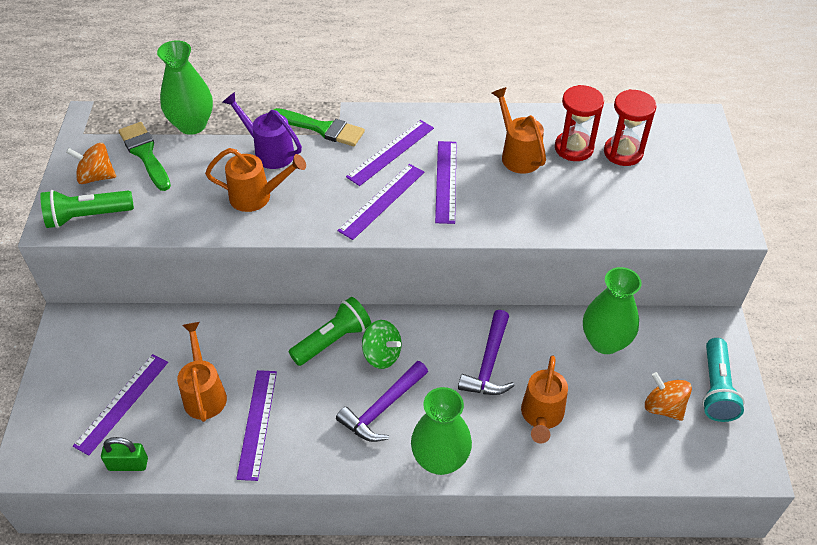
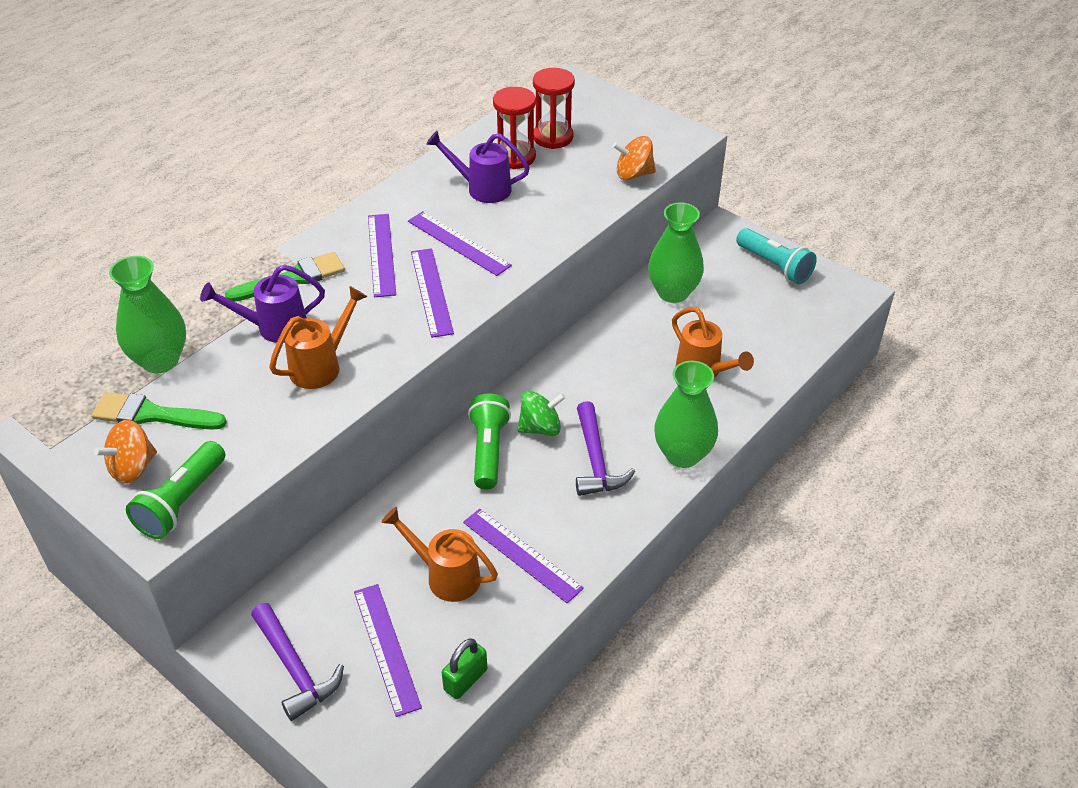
camera: 50 degrees left, 5 degrees down
(489, 363) = (621, 369): purple hammer -> purple hammer (294, 668)
(518, 155) = (483, 189): orange watering can -> purple watering can
(663, 407) = (762, 302): orange spinning top -> orange spinning top (633, 174)

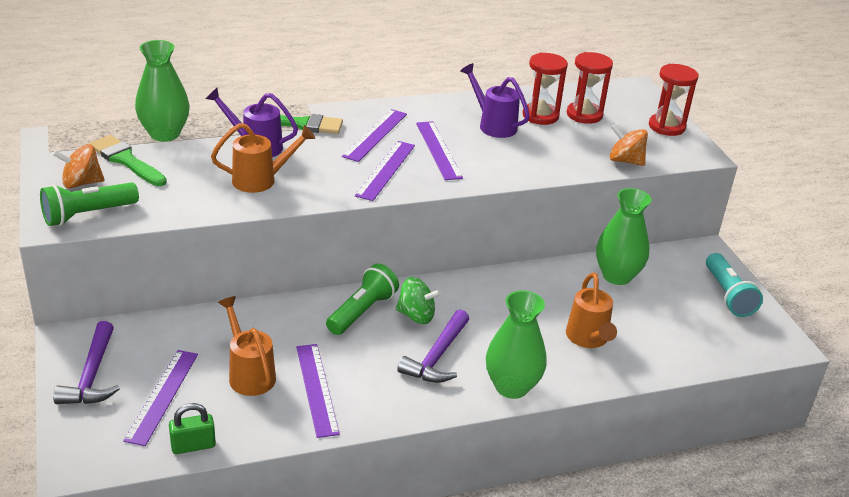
camera: 30 degrees right, 10 degrees down
(635, 118) = (666, 127): none -> red hourglass

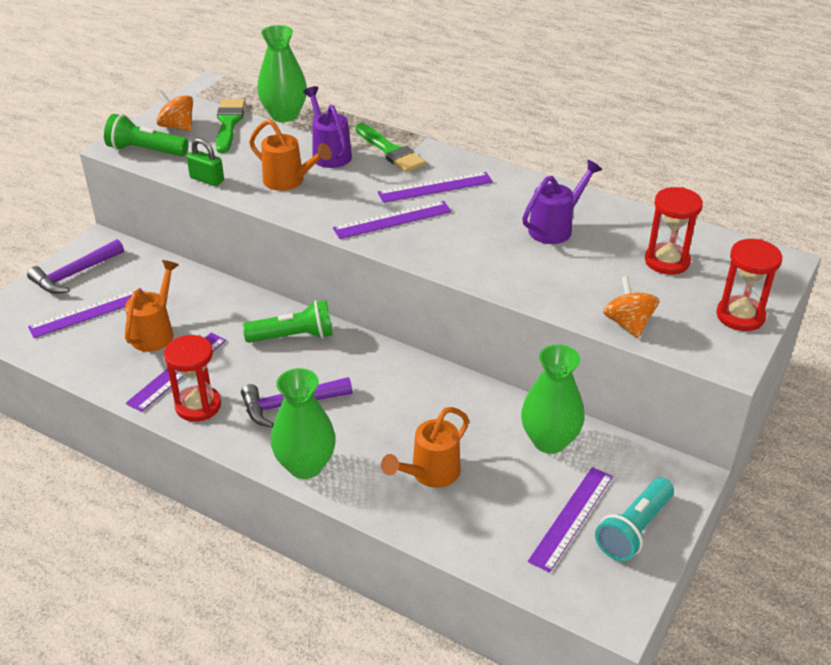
camera: 50 degrees right, 5 degrees up
(193, 445) = (56, 356): green padlock -> green padlock (207, 179)
(416, 316) = (326, 364): green spinning top -> none
(438, 150) = (465, 225): purple ruler -> purple ruler (571, 518)
(493, 125) = (555, 228): purple watering can -> purple watering can turned 45 degrees clockwise
(540, 116) = (617, 241): red hourglass -> red hourglass (198, 406)

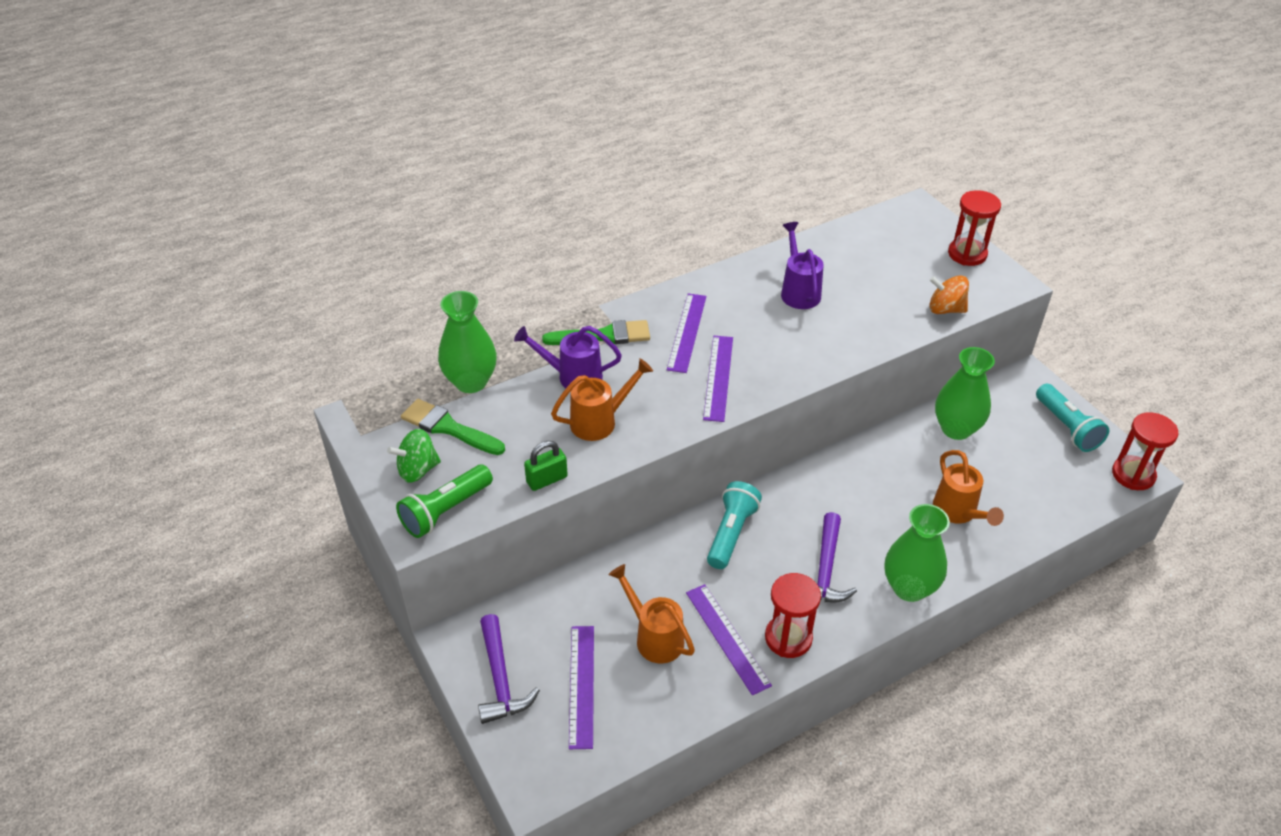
camera: 60 degrees left, 5 degrees up
(177, 126) = (417, 470): orange spinning top -> green spinning top
(293, 336) = (731, 533): green flashlight -> turquoise flashlight
(571, 518) = (1041, 453): purple ruler -> none
(667, 261) = (881, 256): red hourglass -> red hourglass (1133, 475)

